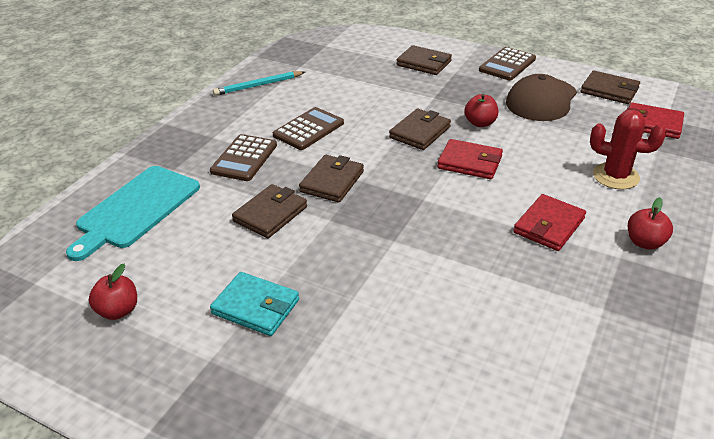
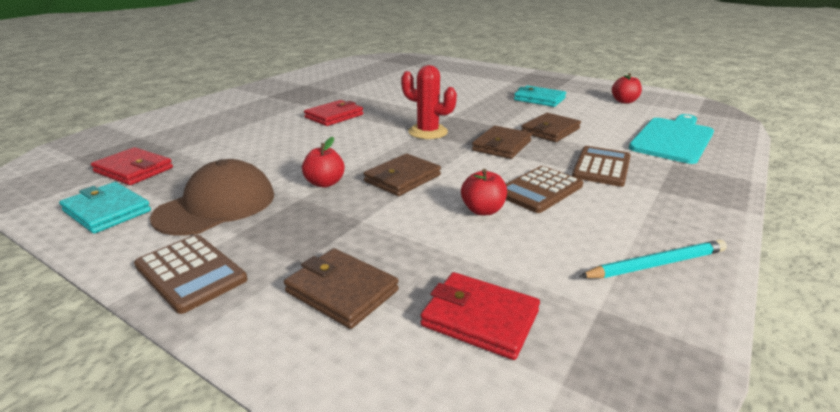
camera: 175 degrees left, 10 degrees down
(470, 162) = (365, 151): red wallet -> red wallet (480, 318)
(507, 65) = (190, 273): brown calculator -> brown calculator turned 90 degrees clockwise
(609, 90) = (107, 211): brown wallet -> turquoise wallet
(615, 176) = (244, 136): red cactus -> red cactus (428, 132)
(644, 242) = (279, 107): red apple -> red apple (482, 210)

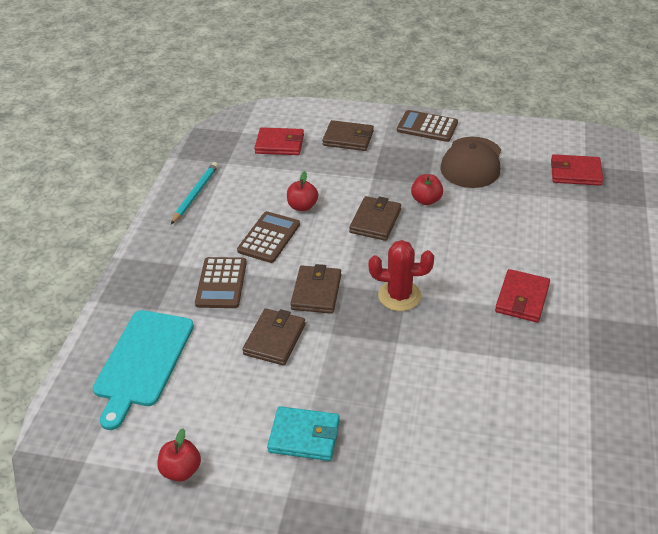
camera: 160 degrees right, 15 degrees up
(107, 211) = (528, 141): turquoise wallet -> none
(656, 264) = (195, 194): turquoise pencil -> turquoise pencil turned 150 degrees clockwise

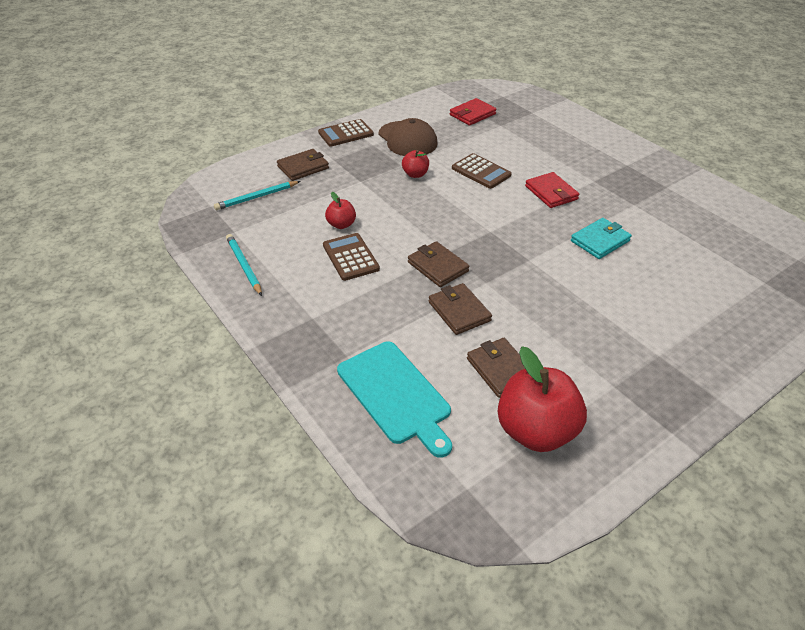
camera: 50 degrees left, 0 degrees up
(181, 470) = (536, 431): red apple -> red apple, size x2.04
(221, 283) = (365, 306): brown calculator -> brown calculator (481, 172)
(279, 144) = (257, 197): red wallet -> turquoise pencil
(304, 436) = (568, 348): turquoise wallet -> turquoise wallet (600, 241)
(375, 221) = (404, 204): brown wallet -> brown wallet (500, 370)
(399, 296) = (488, 235): red cactus -> none

